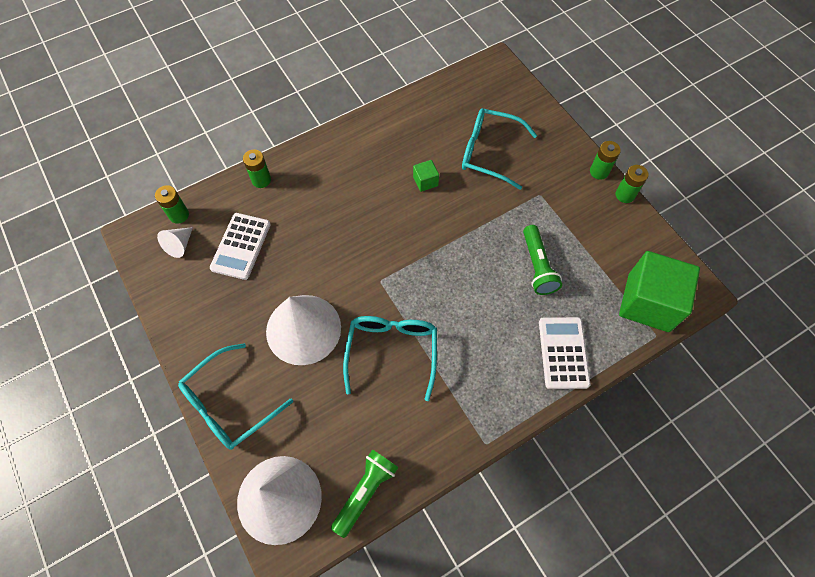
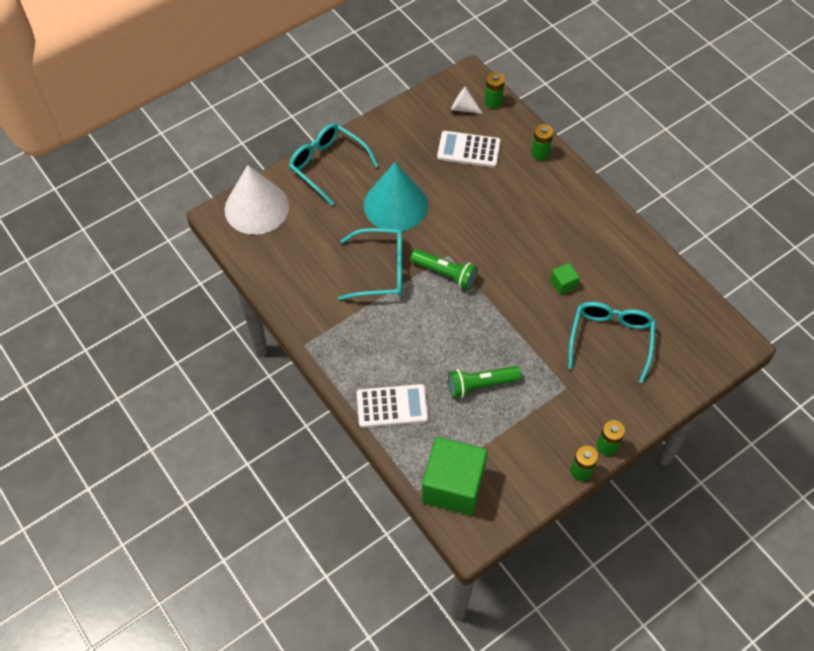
camera: 85 degrees right, 5 degrees down
(303, 329) = (395, 205): white cone -> turquoise cone
(365, 492) = (263, 262): green flashlight -> green flashlight (445, 274)

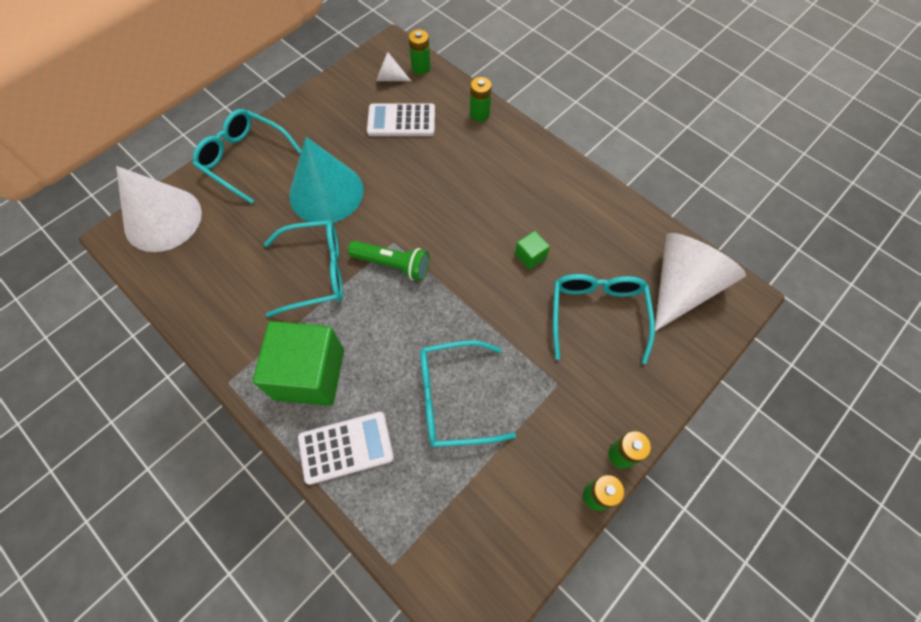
camera: 10 degrees left, 5 degrees up
(453, 486) = (437, 548): green cube -> green cube (309, 374)
(480, 385) = (453, 399): green flashlight -> turquoise glasses
(688, 328) = (682, 286): none -> white cone

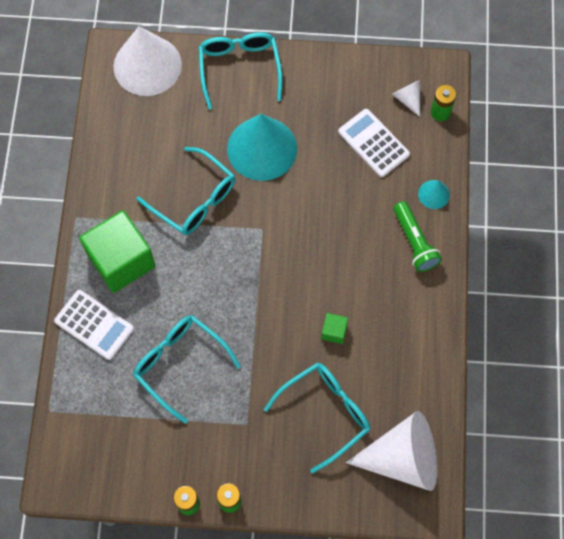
camera: 50 degrees right, 5 degrees up
(393, 265) = (244, 244): green flashlight -> green flashlight (414, 242)
(479, 114) = (434, 194): green battery -> turquoise cone

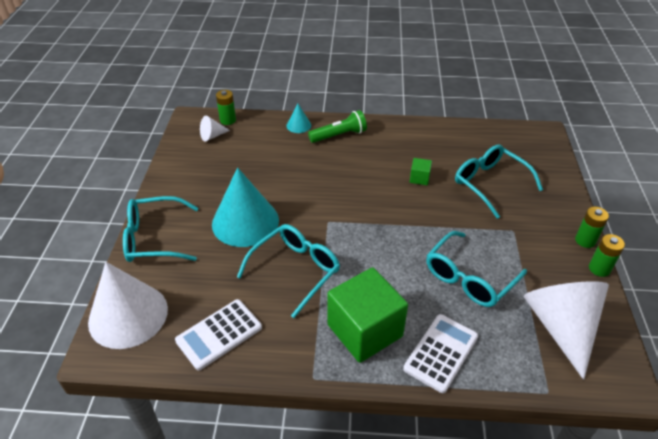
camera: 90 degrees left, 25 degrees down
(373, 143) = (250, 154): white calculator -> white calculator (219, 334)
(402, 458) = (513, 145): white cone -> white cone (561, 327)

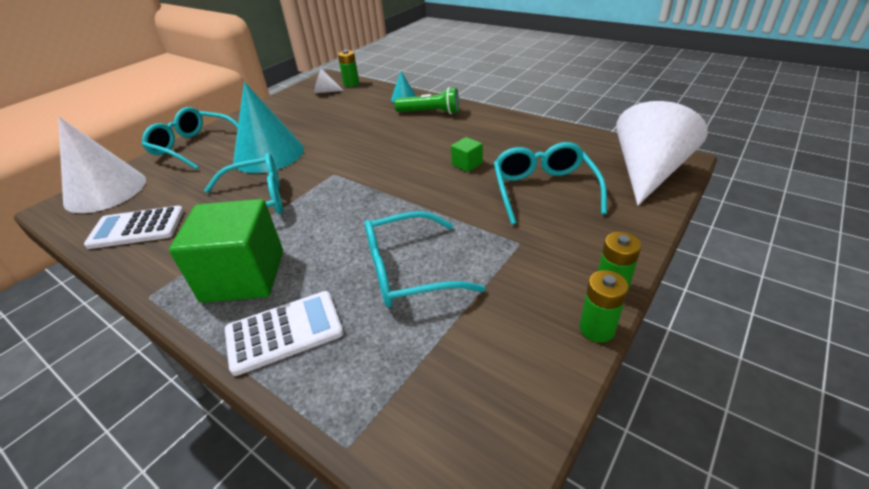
camera: 35 degrees right, 5 degrees down
(561, 327) = (459, 375): white cone -> white cone (648, 172)

